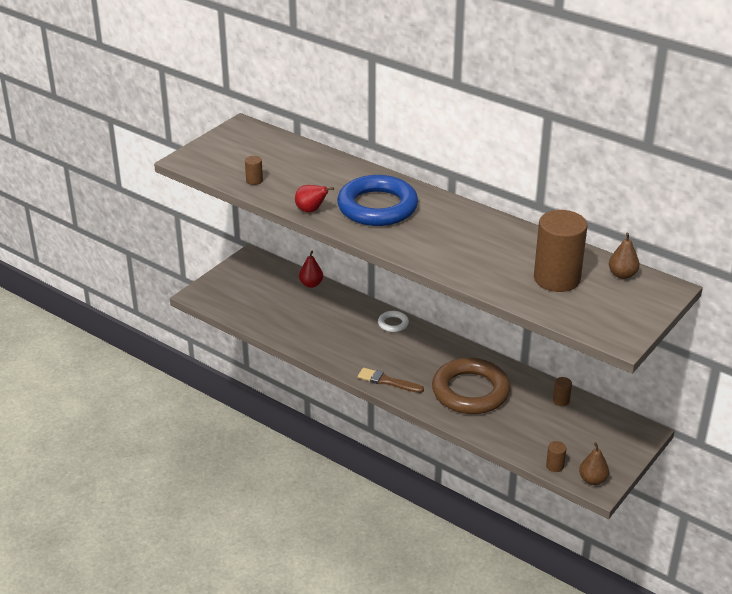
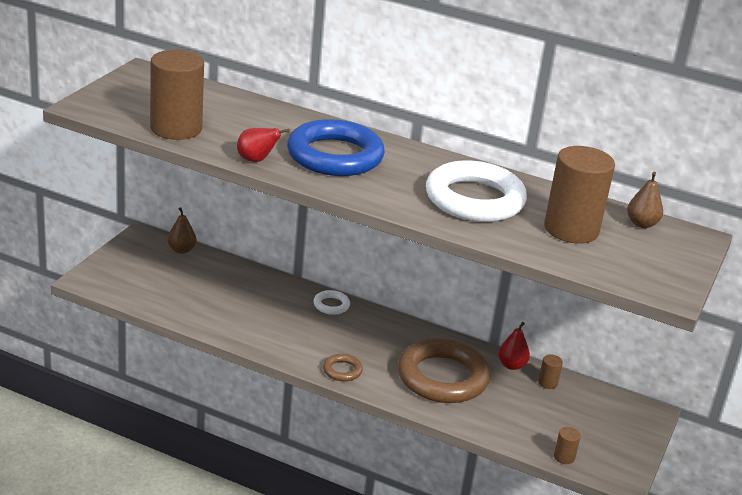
camera: 15 degrees left, 5 degrees down
(254, 180) = (176, 128): brown cylinder -> brown cylinder, size x2.49
(311, 284) = (223, 264): red pear -> red pear (511, 365)
(387, 381) = (342, 370): brown brush -> brown ring
(482, 249) = (474, 199): none -> white ring
(592, 480) = (611, 470): brown pear -> brown pear (181, 250)

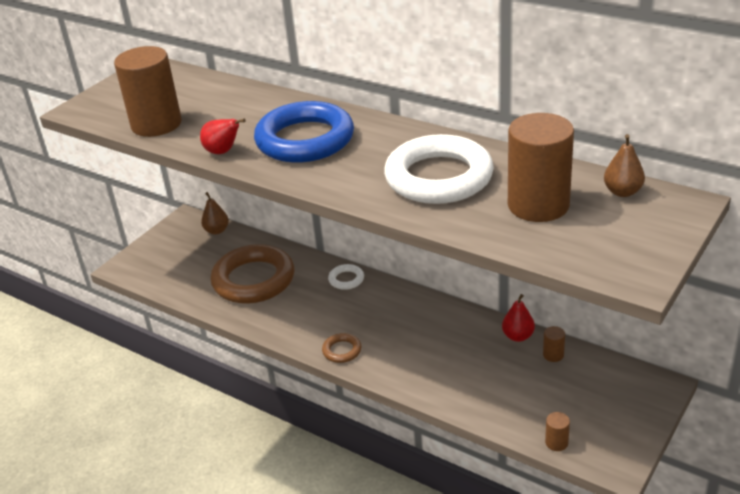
camera: 15 degrees right, 5 degrees up
(442, 377) = (442, 354): brown ring -> brown ring (253, 280)

